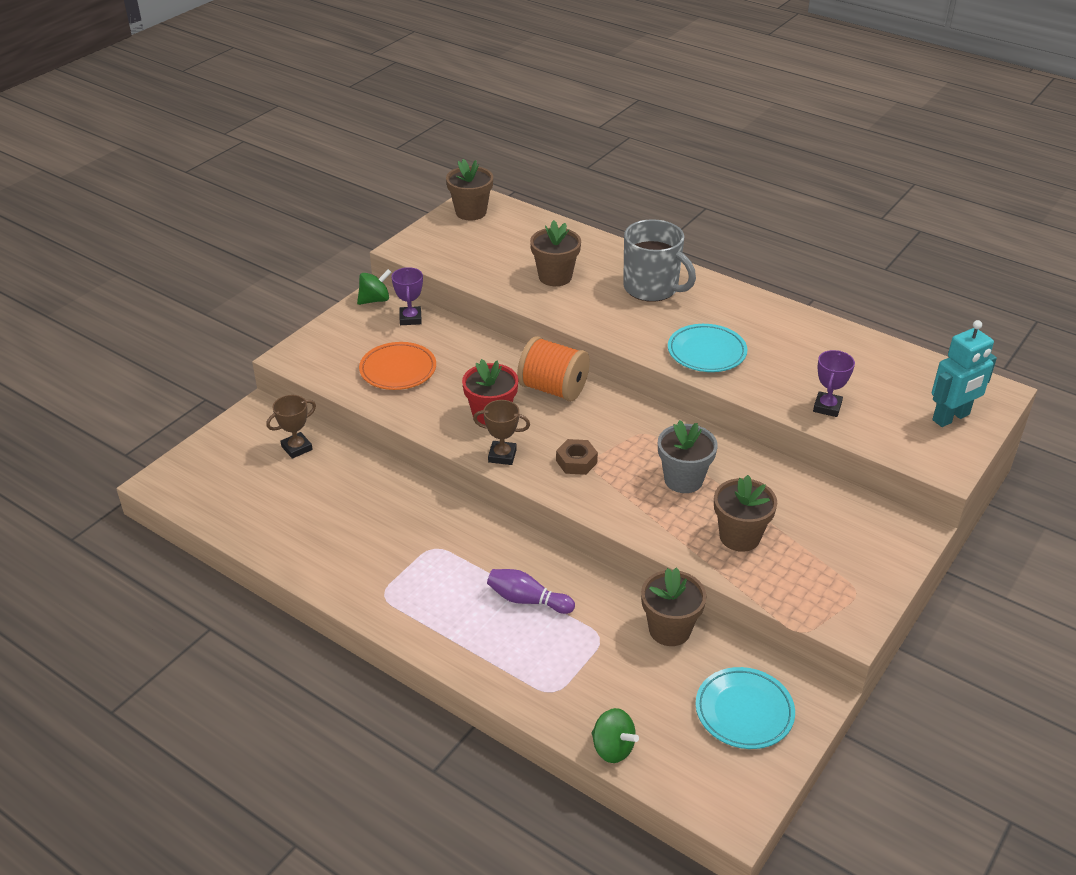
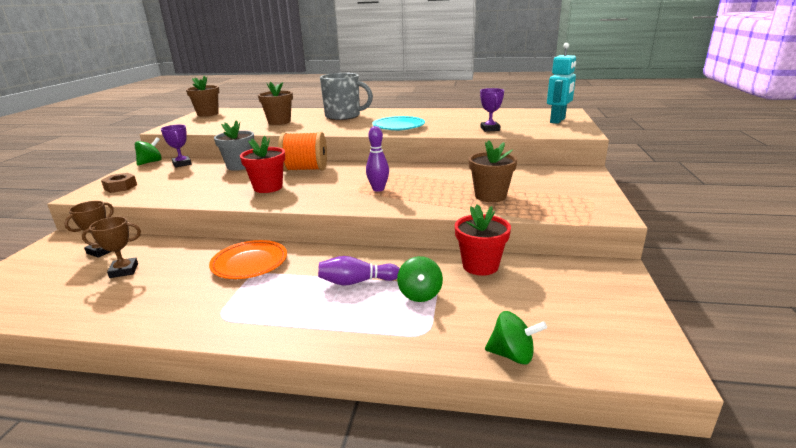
camera: 25 degrees left, 15 degrees down
(398, 370) = (181, 183): orange plate -> orange plate (249, 263)
(502, 456) = (288, 201): brown trophy -> brown trophy (124, 271)
(576, 462) = (347, 192): brown nut -> brown nut (120, 187)
(579, 643) = (420, 294): none -> green spinning top
(616, 470) = (378, 189): none -> purple bowling pin
(669, 629) = (480, 266): brown flower pot -> red flower pot
(683, 480) = (427, 183): grey flower pot -> grey flower pot (239, 166)
(744, 711) = (583, 293): turquoise plate -> none

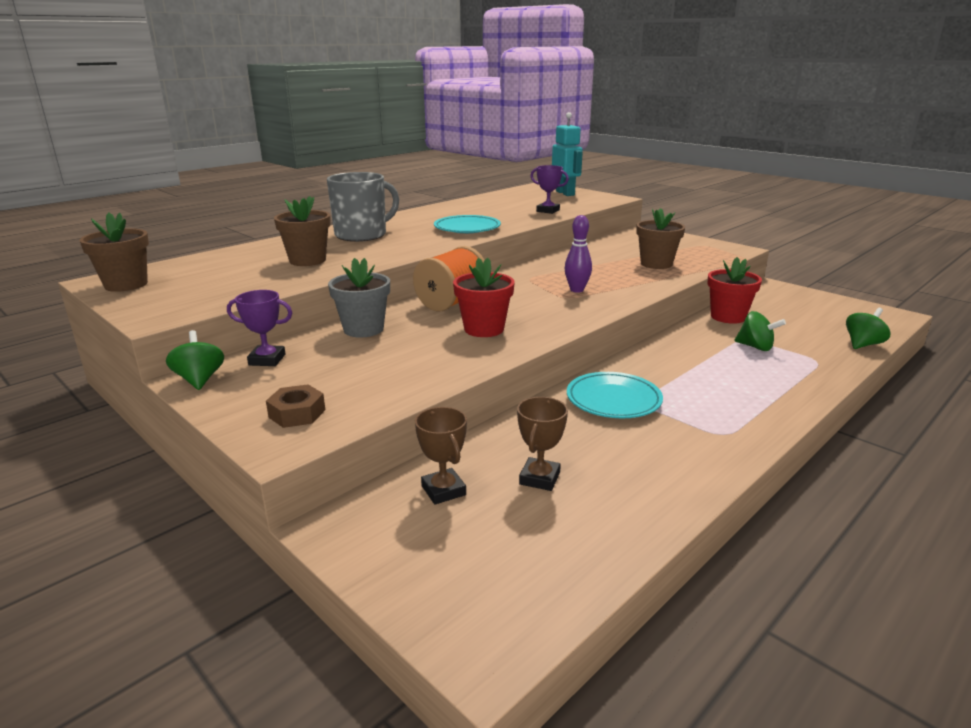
camera: 55 degrees left, 0 degrees up
(249, 263) = (613, 400): orange plate -> turquoise plate
(356, 282) = (710, 363): purple bowling pin -> none

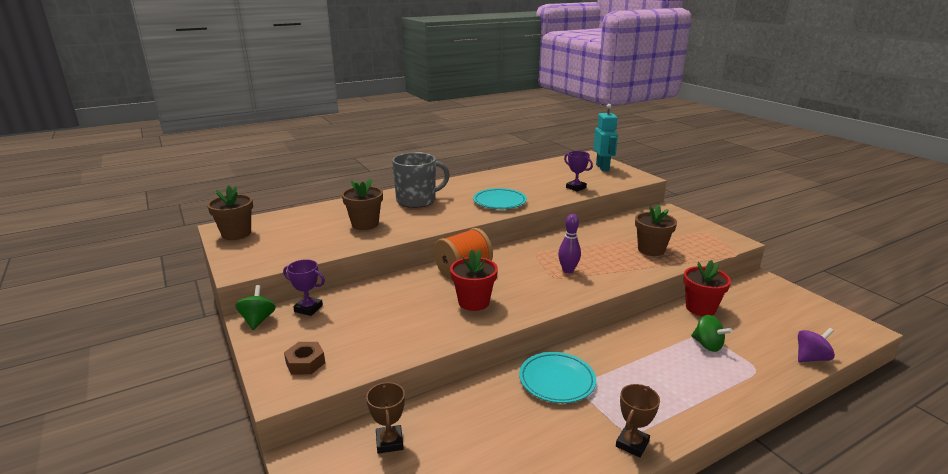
camera: 15 degrees right, 0 degrees up
(363, 329) = (386, 289): grey flower pot -> none
(539, 478) = (463, 446): brown trophy -> brown trophy (632, 444)
(863, 344) = (811, 358): green spinning top -> purple spinning top

